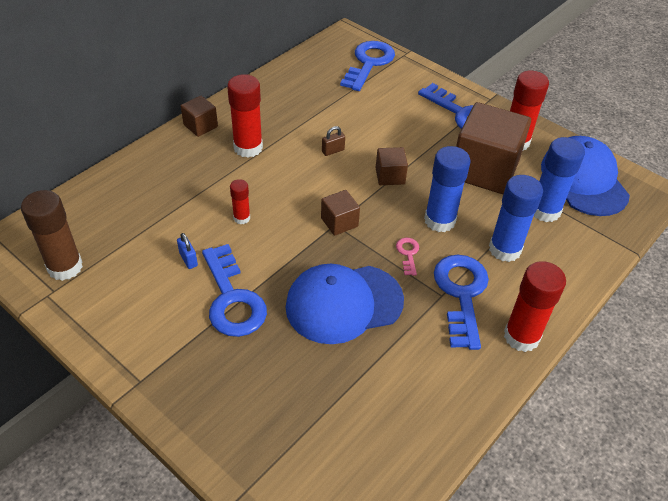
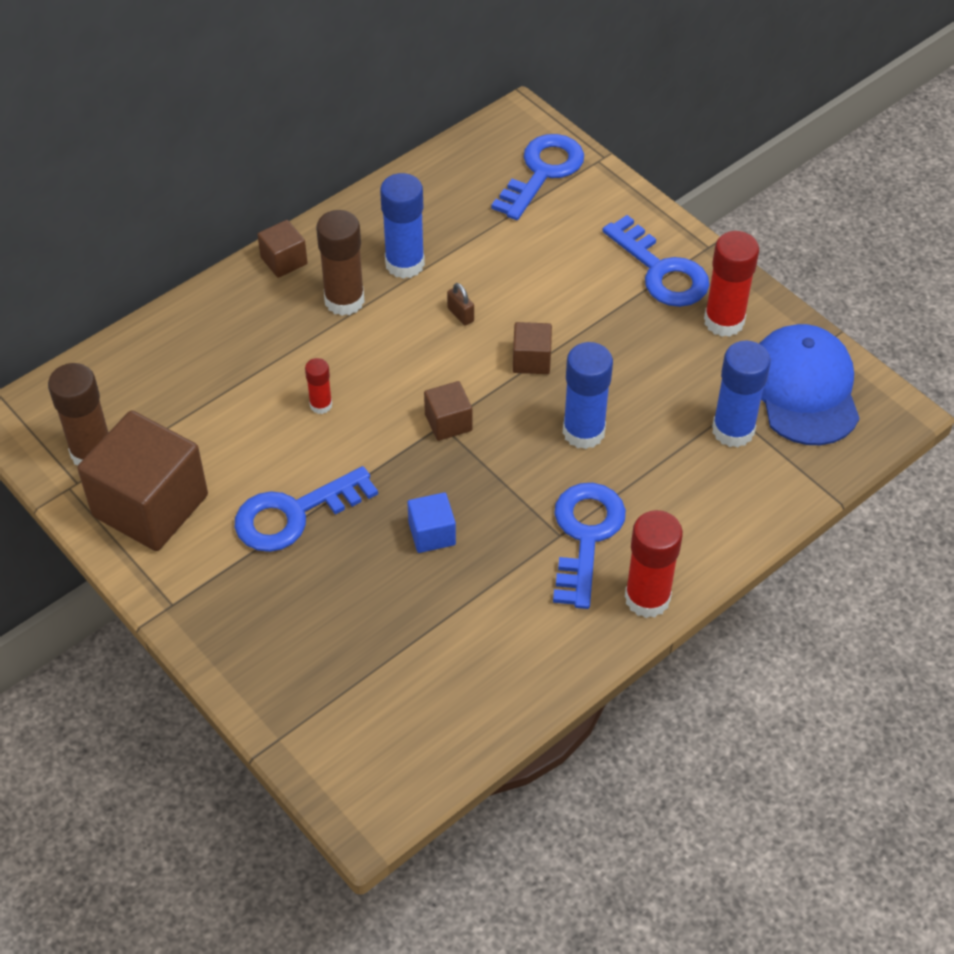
camera: 10 degrees right, 5 degrees up
(188, 259) = (245, 457): blue padlock -> none
(232, 299) = (294, 514): blue key -> blue key turned 75 degrees clockwise
(248, 148) = (344, 300): red glue stick -> brown glue stick
(333, 151) = (460, 315): brown padlock -> brown padlock turned 75 degrees clockwise
(344, 303) = (432, 534): blue cap -> blue cube
(408, 254) = (529, 475): pink key -> none
(484, 170) = (666, 361): brown cube -> brown cube (150, 505)
(505, 249) = (660, 481): blue glue stick -> blue glue stick (404, 264)

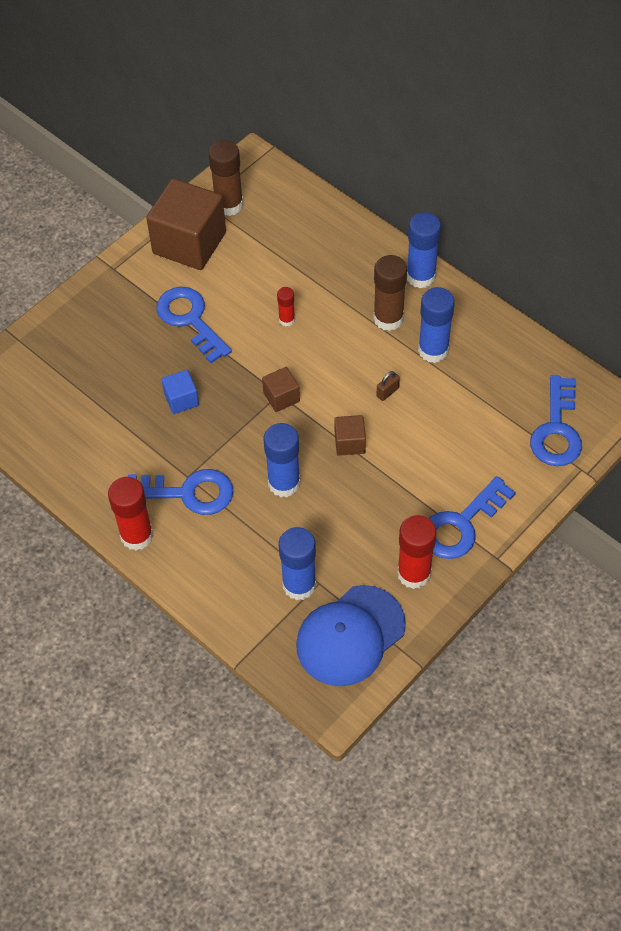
camera: 85 degrees right, 5 degrees up
(284, 261) = (421, 276): brown cube -> blue glue stick
(542, 172) = (557, 430): blue key -> blue key turned 75 degrees clockwise
(804, 388) = (350, 636): blue cap -> blue cap turned 150 degrees clockwise

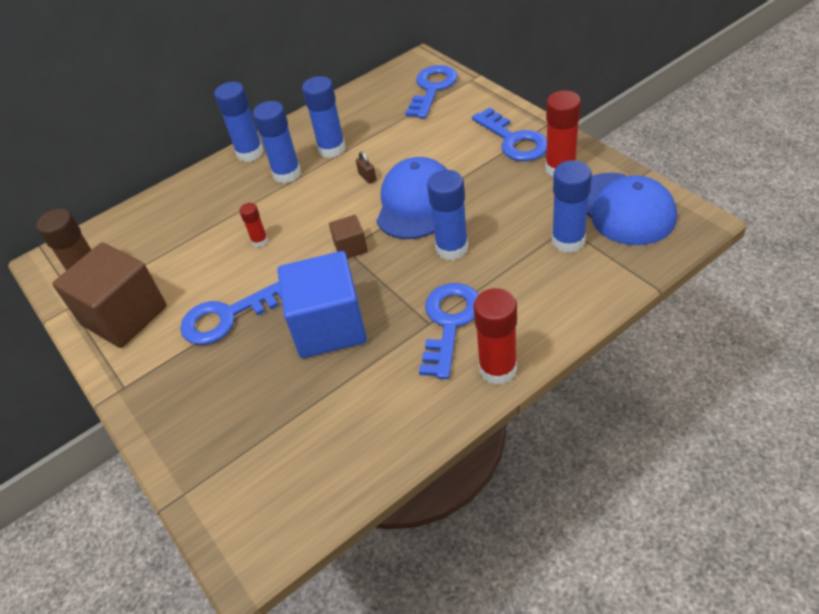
camera: 75 degrees left, 10 degrees down
(181, 399) = (329, 326): blue cube -> blue cube, size x2.16
(349, 443) = (416, 202): brown cube -> blue cap
(388, 318) = (287, 174): brown glue stick -> blue glue stick
(557, 430) = (432, 89): blue key -> blue key turned 90 degrees counterclockwise

